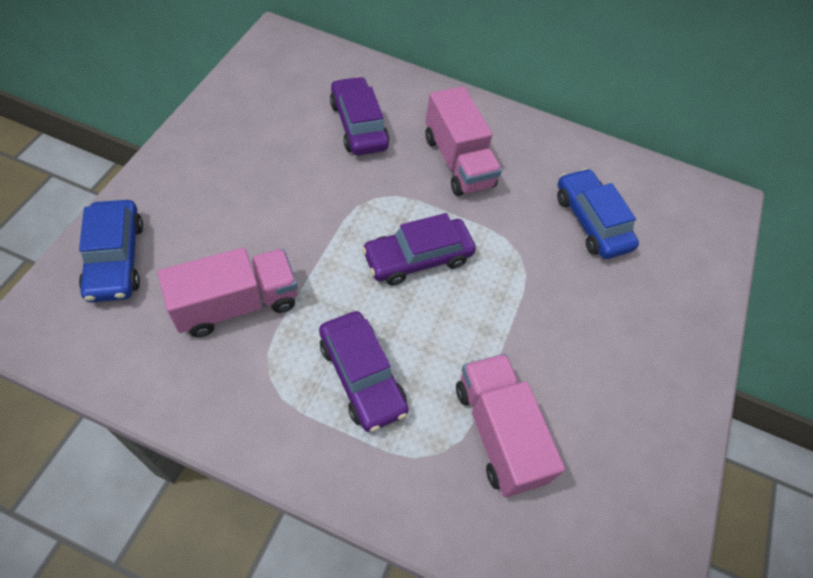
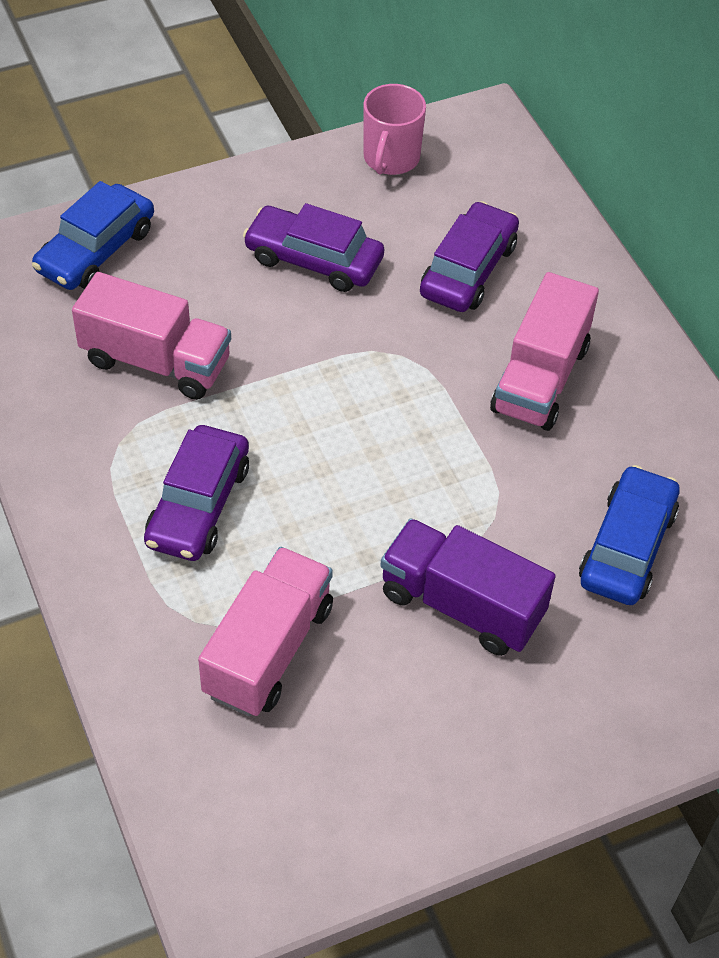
camera: 50 degrees right, 5 degrees down
(248, 87) = (390, 158): none -> pink mug
(417, 258) = (375, 442): purple car -> purple car (314, 259)
(558, 316) = (461, 605): none -> purple truck

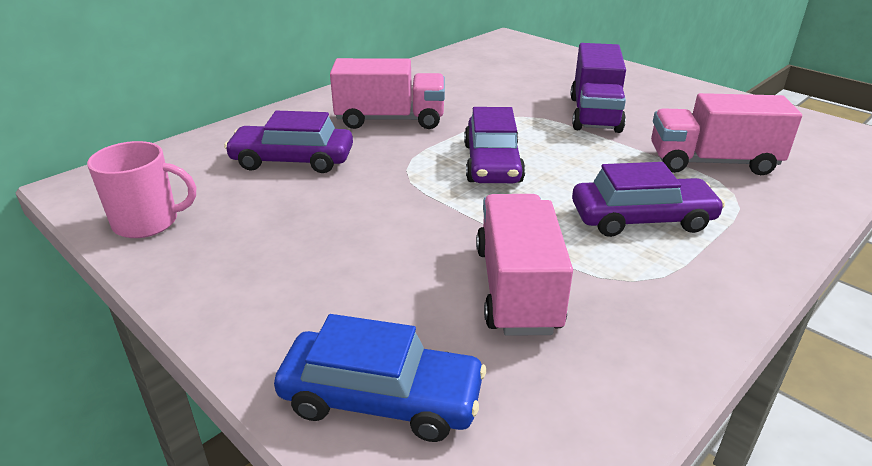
camera: 110 degrees left, 20 degrees down
(314, 259) = (316, 232): purple car -> purple car (492, 163)
(627, 547) = (500, 82): blue car -> none

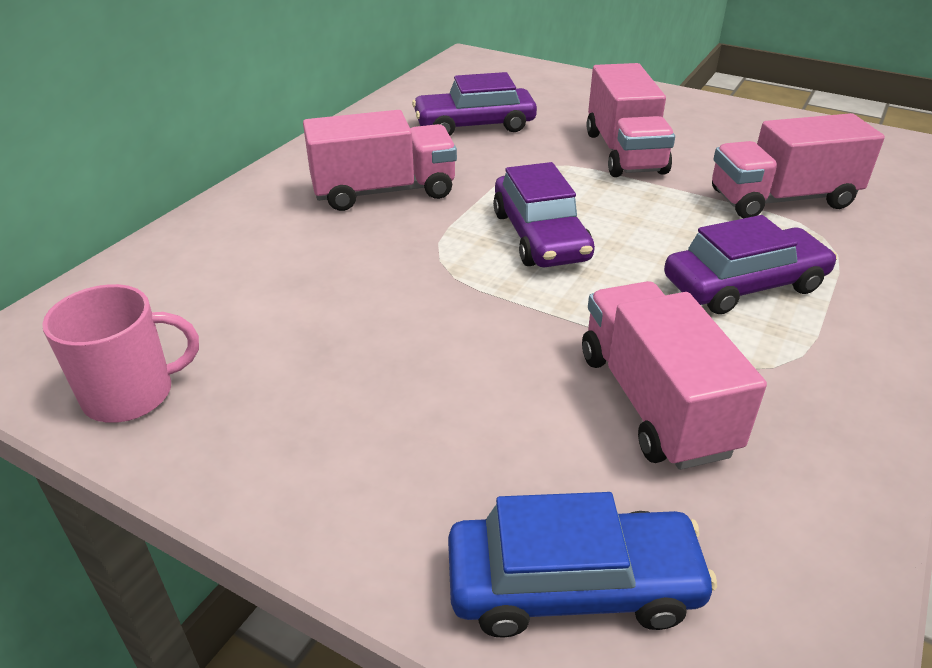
camera: 15 degrees left, 5 degrees up
(292, 160) = (285, 268): purple car -> purple car (474, 125)
(594, 114) = (624, 152): purple truck -> pink truck

